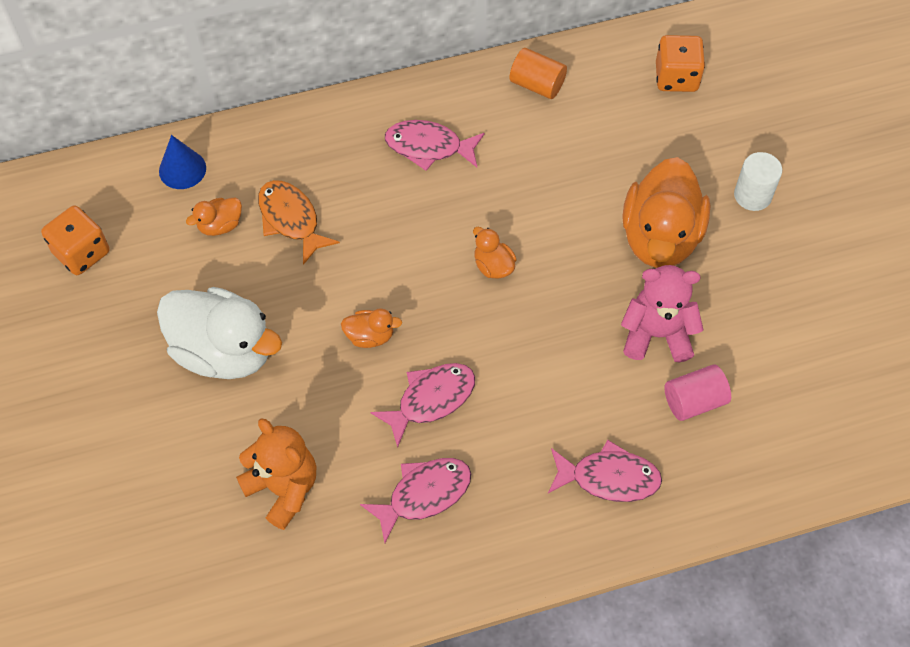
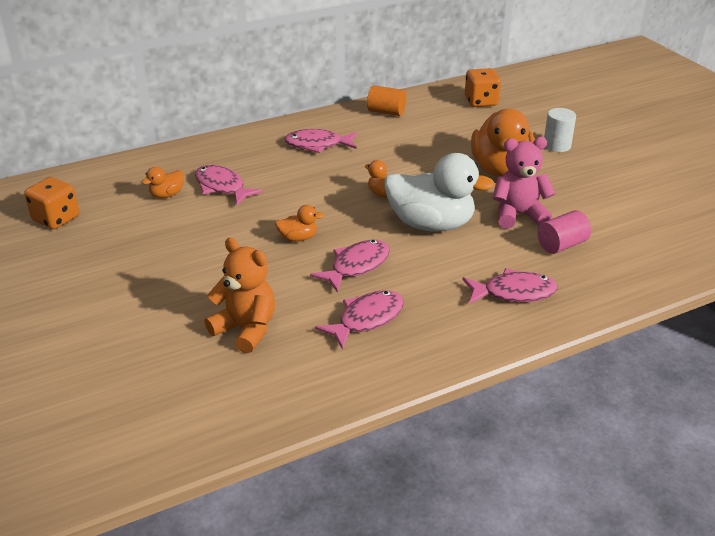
camera: 10 degrees left, 25 degrees down
(182, 169) = (133, 171): blue cone -> none
(224, 351) = (181, 258): white duck -> white duck (431, 224)
(291, 220) = (222, 187): orange fish -> pink fish

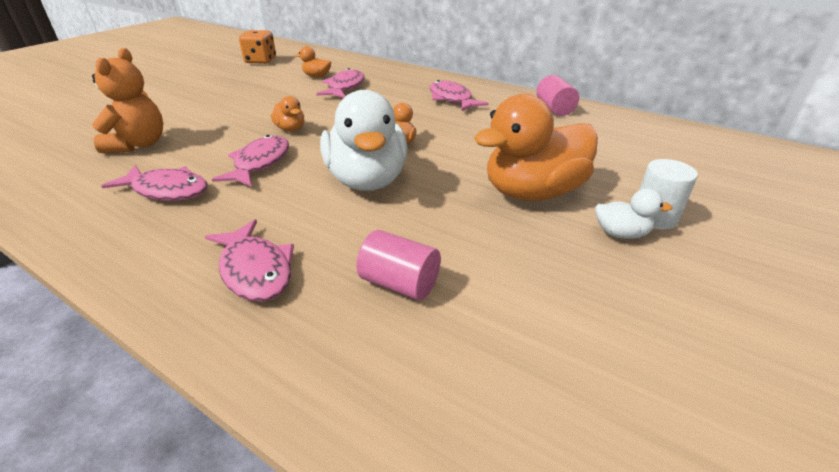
camera: 60 degrees right, 0 degrees up
(356, 266) = (260, 163): pink fish -> pink fish turned 90 degrees counterclockwise
(386, 112) = (554, 109): orange cylinder -> pink cylinder
(481, 101) = (665, 145): orange dice -> none
(518, 215) = (442, 230): pink teddy bear -> none
(564, 162) = (621, 234): none -> white duck

